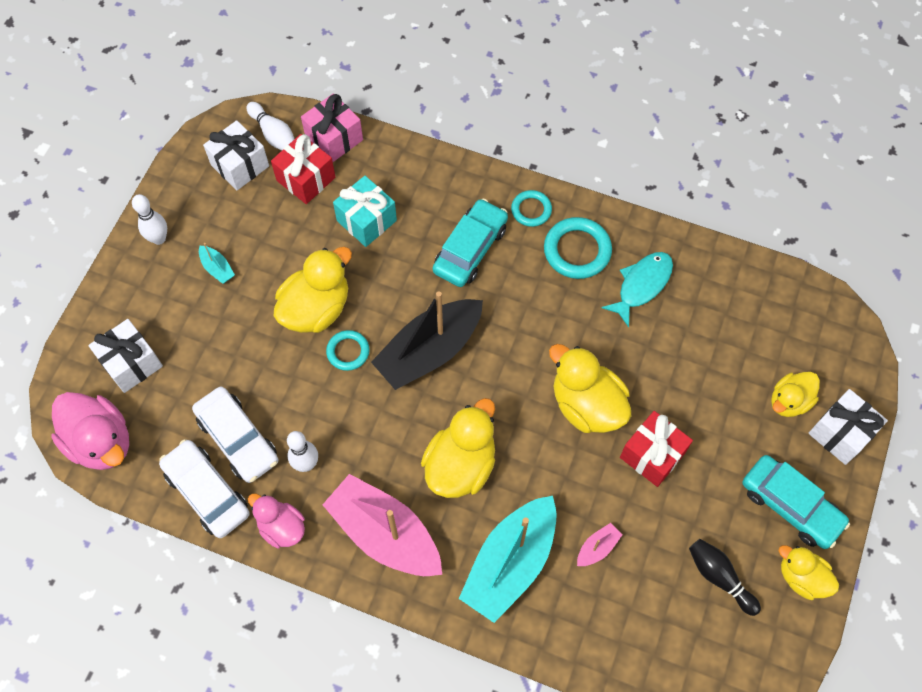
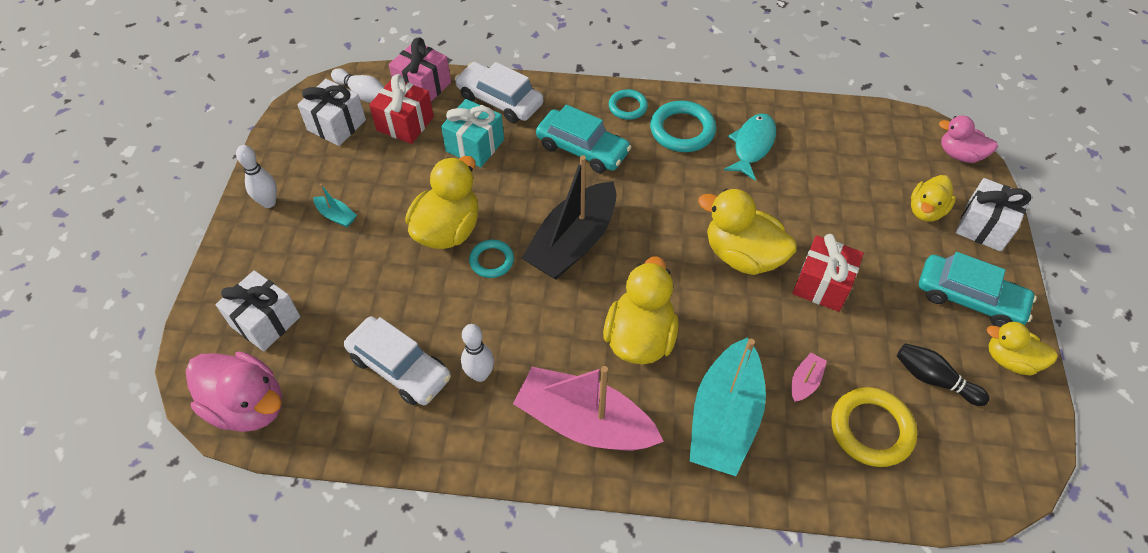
camera: 15 degrees left, 10 degrees down
(207, 492) = (380, 428): white car -> white car (500, 100)
(281, 527) = (472, 443): pink duck -> pink duck (959, 154)
(470, 249) = (582, 149): turquoise car -> turquoise car turned 105 degrees clockwise
(640, 609) = (871, 429): none -> yellow ring

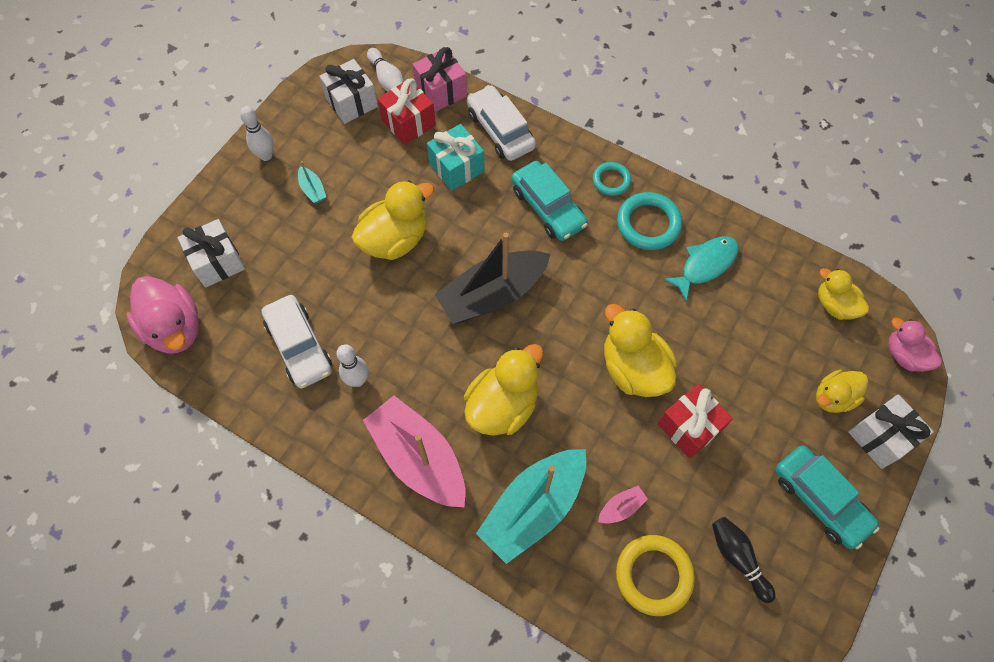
camera: 25 degrees right, 10 degrees up
(492, 261) = (417, 283): turquoise ring -> none
(1010, 360) = (821, 573): yellow duck -> yellow duck (834, 305)

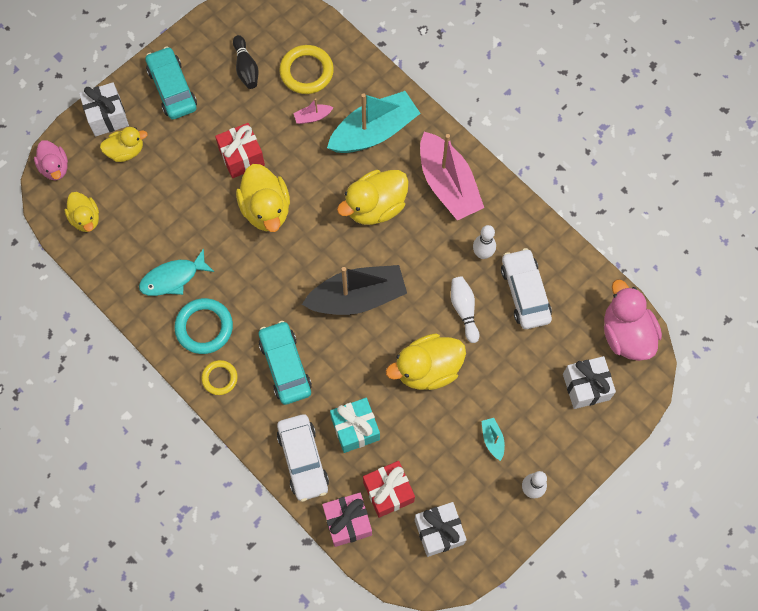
camera: 165 degrees left, 5 degrees up
(387, 80) = (397, 551): white bowling pin -> white bowling pin (464, 310)
(611, 180) = (219, 378): turquoise ring -> yellow ring

